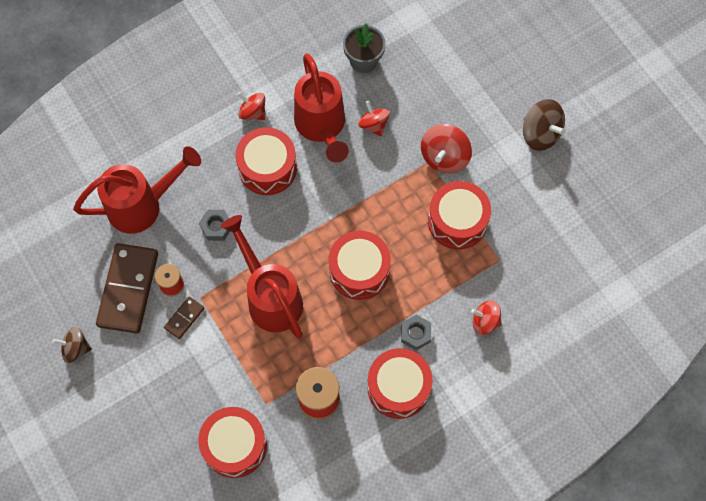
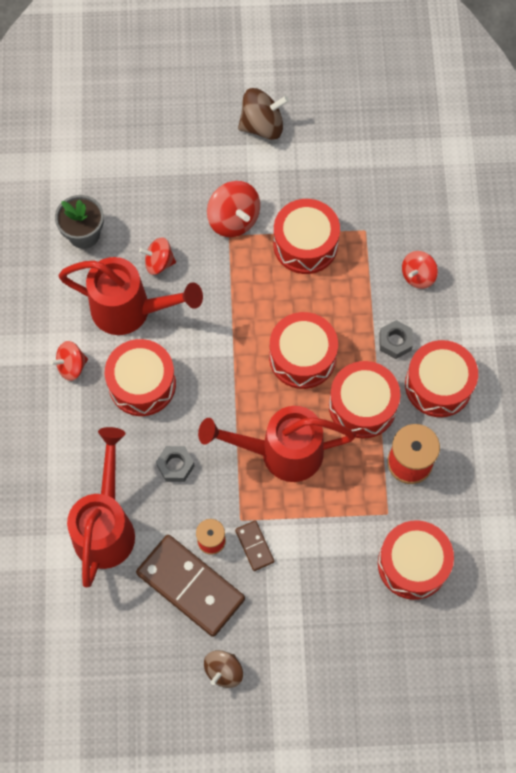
camera: 60 degrees left, 0 degrees up
(345, 337) = (362, 406): none -> red drum

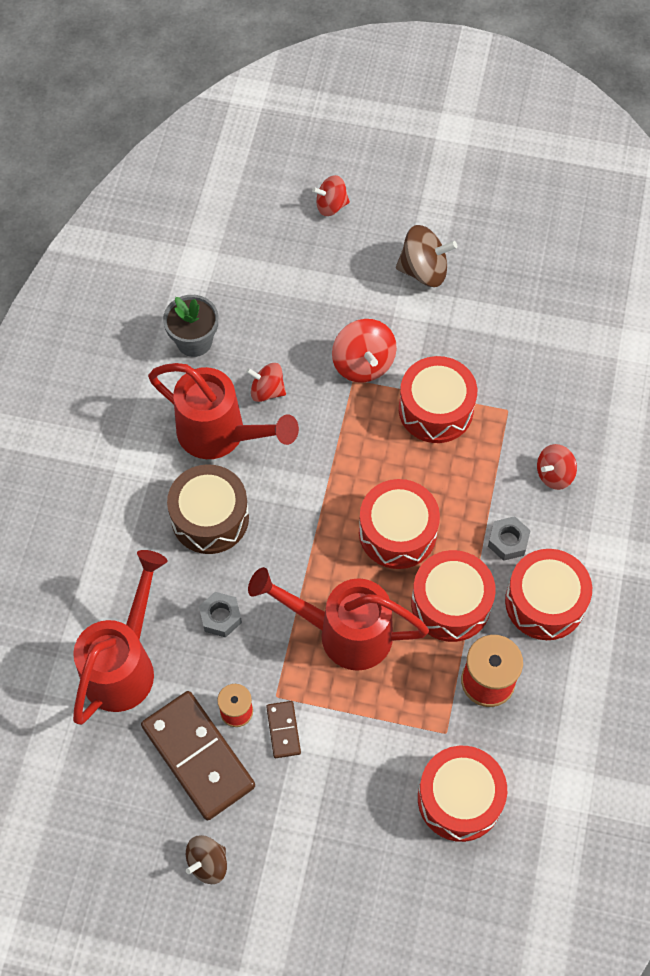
camera: 15 degrees right, 5 degrees down
(71, 366) = (138, 479): red spinning top -> red spinning top (331, 205)
(142, 384) = (210, 518): red drum -> brown drum

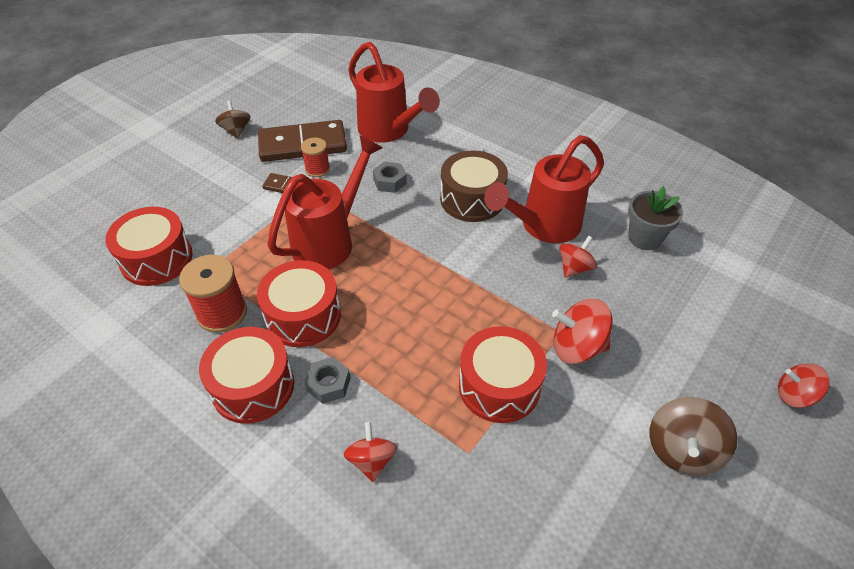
camera: 115 degrees right, 15 degrees down
(331, 205) = (794, 395): red spinning top -> red spinning top turned 90 degrees counterclockwise
(397, 532) = (390, 305): red drum -> none

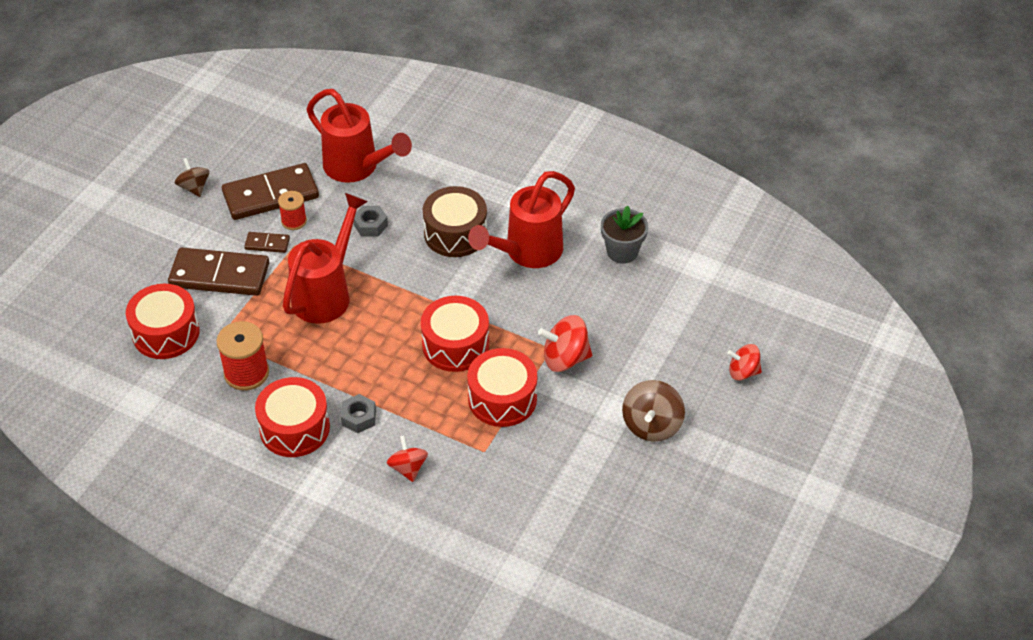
camera: 10 degrees left, 0 degrees up
(230, 209) = (219, 275): none -> brown domino
(303, 316) = (321, 365): red drum -> red drum (455, 345)
(574, 268) = (559, 289): red spinning top -> none

